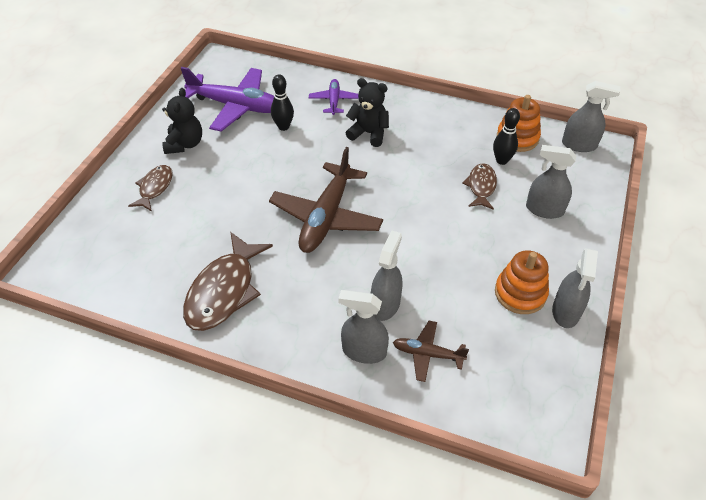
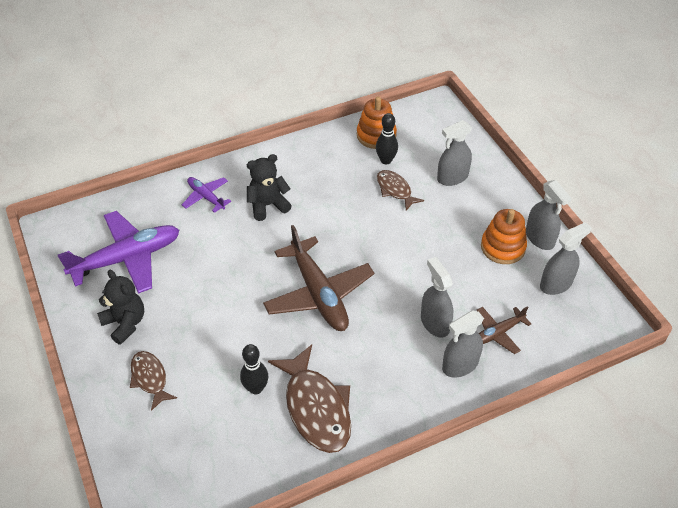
camera: 45 degrees left, 0 degrees up
(283, 127) = (192, 247): black bowling pin -> black bowling pin (256, 388)
(579, 145) = (421, 114): grey spray bottle -> grey spray bottle (556, 284)

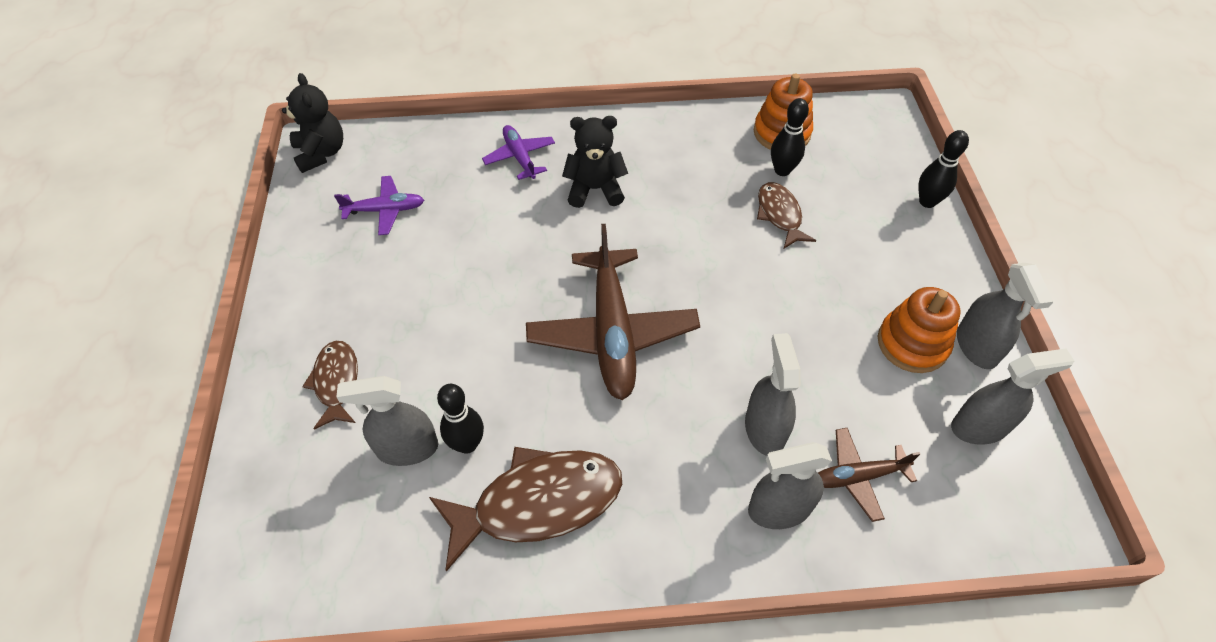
camera: 20 degrees right, 5 degrees up
(125, 323) = (342, 296): black teddy bear -> black teddy bear (321, 153)
(127, 258) = (385, 210): purple plane -> purple plane, size x0.52
(316, 407) = (538, 503): brown fish -> brown fish turned 105 degrees counterclockwise
(452, 177) = (870, 219): grey spray bottle -> grey spray bottle (407, 448)
(482, 157) = (927, 202): none -> black bowling pin

